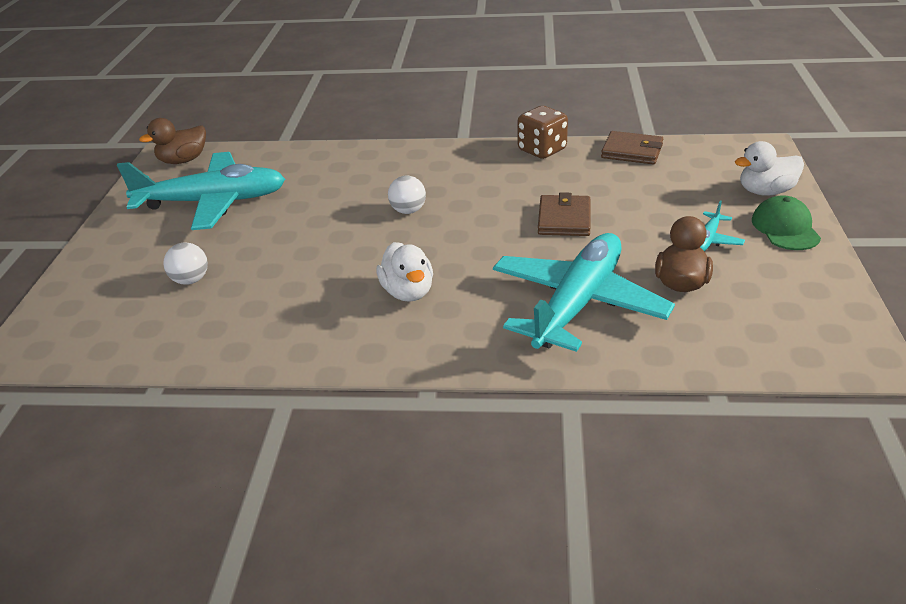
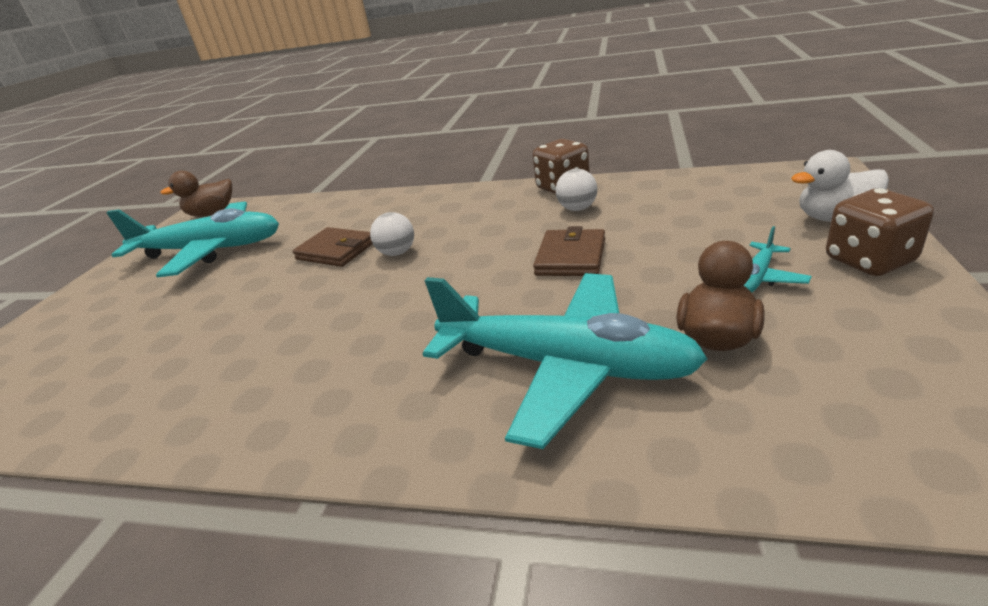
camera: 10 degrees right, 5 degrees down
(191, 280) = (131, 332): white ball -> white ball (577, 209)
(408, 292) = (353, 348): white duck -> none
(578, 303) = (565, 366): turquoise plane -> turquoise plane turned 75 degrees clockwise
(632, 151) = (664, 183): brown wallet -> brown wallet (336, 251)
(785, 228) = (869, 261): green cap -> brown dice

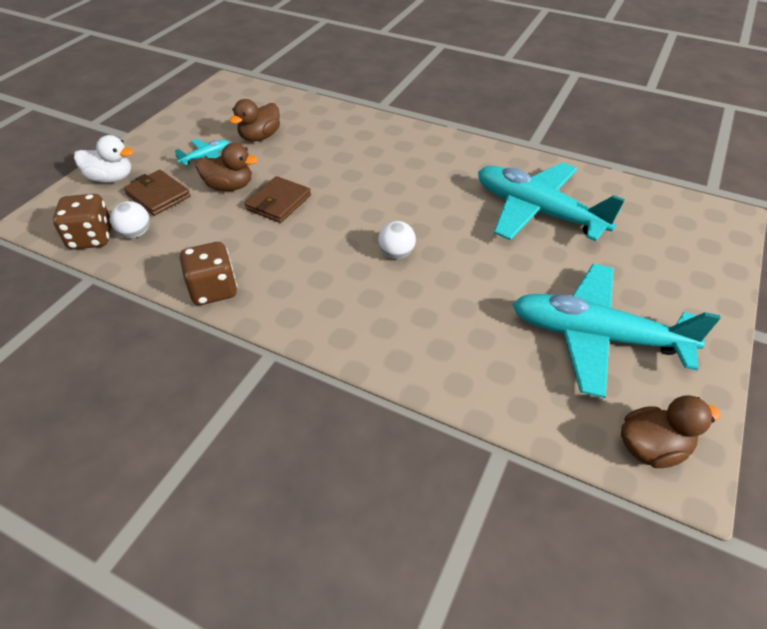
camera: 170 degrees left, 15 degrees up
(336, 251) = (451, 278): brown wallet -> brown wallet (158, 195)
(565, 366) = (332, 143): turquoise plane -> turquoise plane (537, 211)
(577, 209) = (230, 251): white ball -> white ball (135, 233)
(659, 254) = (229, 186): none -> brown duck
(869, 261) = (148, 149): brown dice -> brown dice (91, 238)

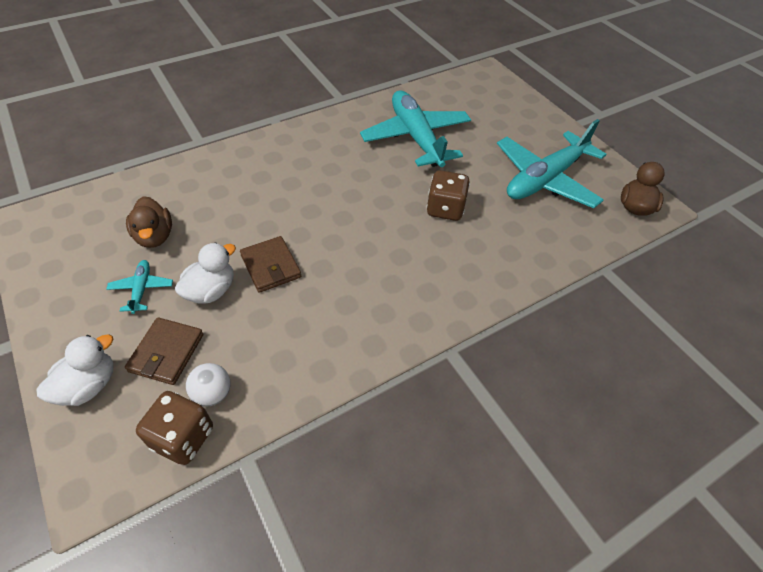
camera: 60 degrees left, 5 degrees up
(158, 195) = (166, 353): brown wallet -> brown wallet turned 60 degrees counterclockwise
(213, 290) = (349, 359): brown dice -> brown dice (445, 209)
(229, 186) = (211, 291): brown duck -> white duck
(396, 254) = (399, 227): white ball -> none
(537, 211) = (416, 137): turquoise plane -> turquoise plane turned 90 degrees clockwise

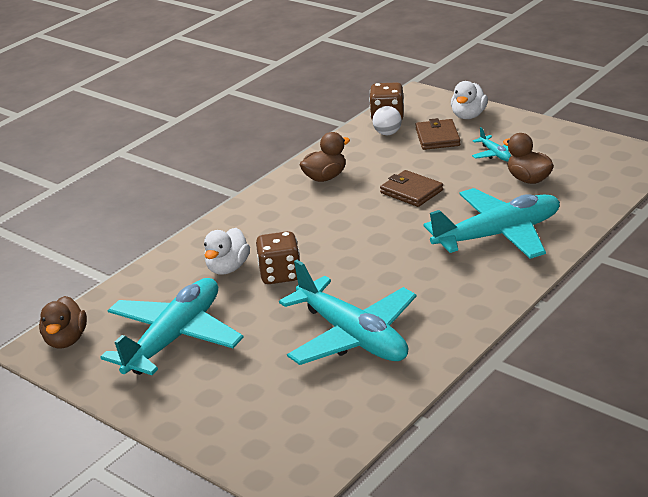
camera: 165 degrees right, 20 degrees down
(211, 291) = (443, 168): white duck -> white duck (228, 268)
(246, 183) = (498, 235): none -> turquoise plane
(340, 331) = (325, 177): none -> brown duck

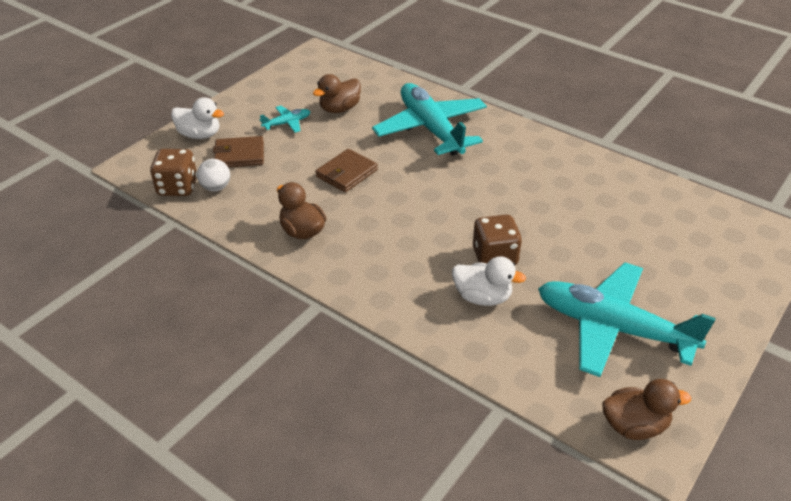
camera: 95 degrees left, 10 degrees up
(352, 336) = (589, 208): turquoise plane -> none

